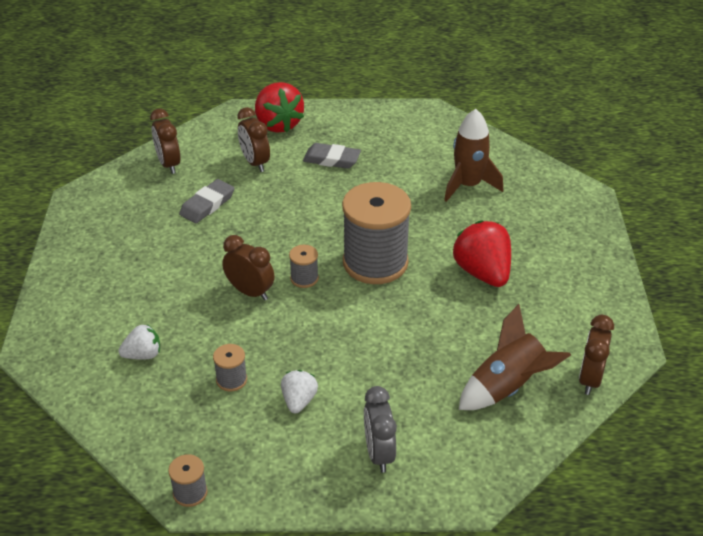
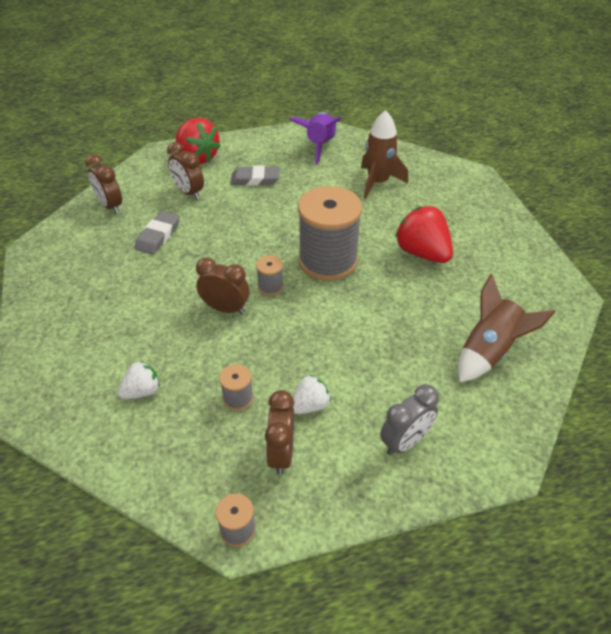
camera: 15 degrees left, 5 degrees up
(299, 401) = (310, 405): white strawberry -> white strawberry turned 60 degrees clockwise
(379, 453) = (405, 442): grey clock -> grey clock turned 105 degrees counterclockwise
(420, 132) = (320, 145): none -> purple rocket
(590, 379) = (553, 329): brown clock -> brown clock (281, 453)

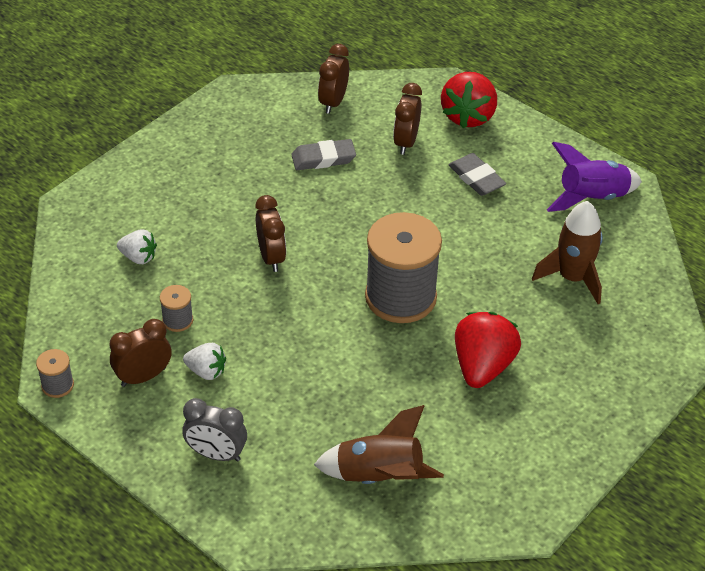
camera: 55 degrees right, 0 degrees up
(270, 286) = (326, 273): grey spool -> none

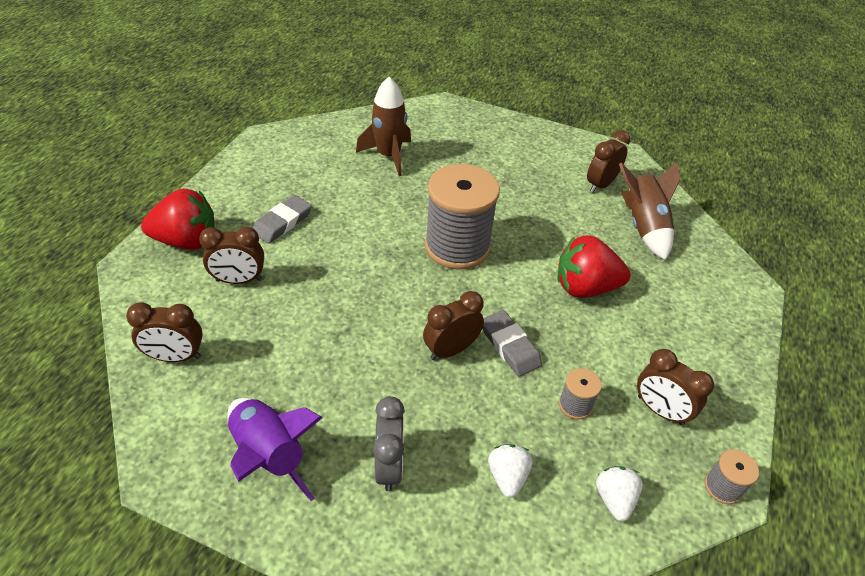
camera: 110 degrees left, 0 degrees up
(206, 371) = (620, 361): white strawberry -> white strawberry (614, 499)
(216, 454) = (698, 327): grey clock -> grey clock (389, 466)
(323, 158) = (282, 343): grey eraser -> grey eraser (510, 346)
(468, 466) = (600, 185): none -> brown clock
(482, 366) = (506, 190): red strawberry -> red strawberry (585, 287)
(592, 198) = (289, 154): purple rocket -> purple rocket (269, 455)

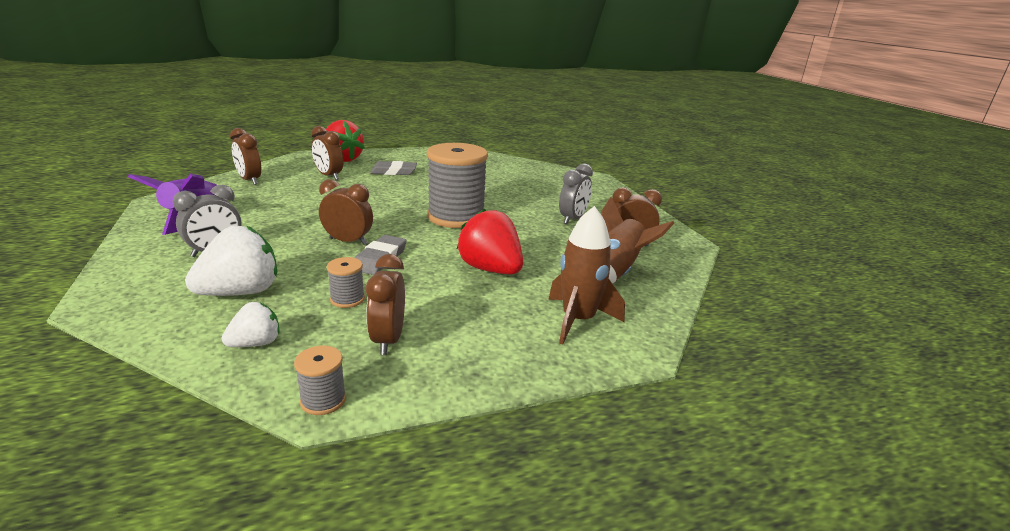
camera: 50 degrees right, 20 degrees down
(388, 156) = (507, 177): brown rocket -> brown rocket (578, 320)
(507, 477) = (241, 292): white strawberry -> white strawberry, size x1.79
(526, 180) = (572, 219): none -> grey clock

